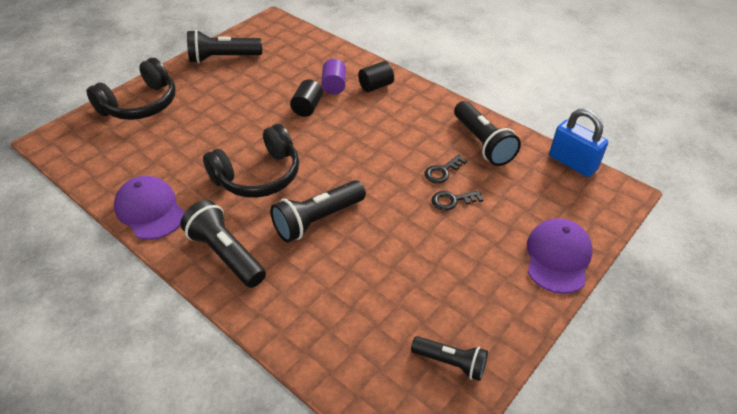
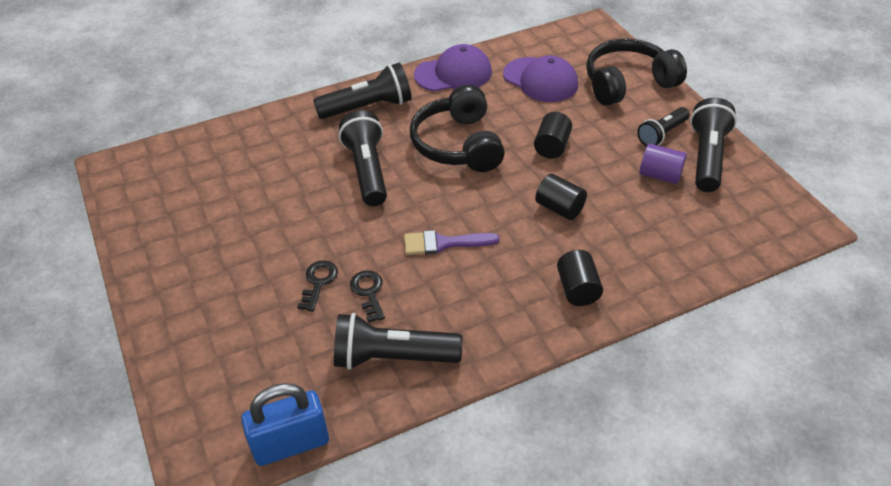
camera: 115 degrees right, 0 degrees up
(140, 104) = (628, 83): black headphones -> black headphones turned 90 degrees clockwise
(239, 125) = (551, 146): none -> black cylinder
(334, 86) = (597, 245): purple cylinder -> purple cylinder (660, 175)
(373, 150) = (443, 243): none -> purple brush
(451, 362) = (152, 206): black flashlight -> black flashlight (662, 134)
(557, 257) = (176, 337): purple cap -> purple cap (540, 80)

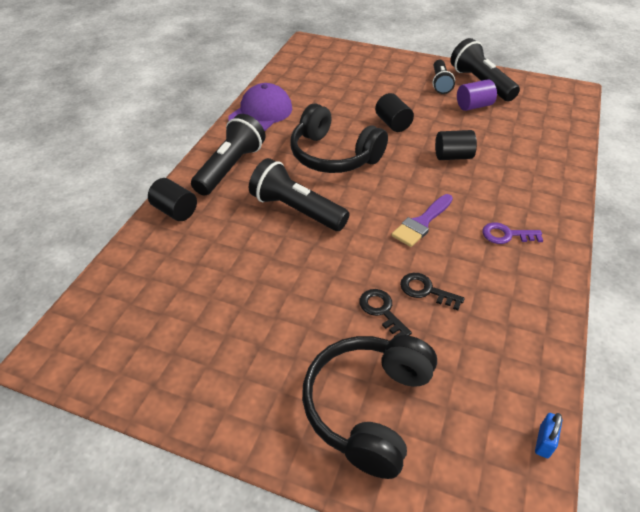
camera: 45 degrees left, 0 degrees up
(291, 444) = (544, 441): blue padlock -> blue padlock, size x0.45
(392, 357) = (507, 320): black flashlight -> none
(497, 301) = (506, 235): none -> purple key
(540, 80) = (325, 88): purple cap -> none
(577, 289) = (534, 196): black cylinder -> black cylinder (175, 211)
(628, 83) = (379, 65): black headphones -> black headphones (368, 407)

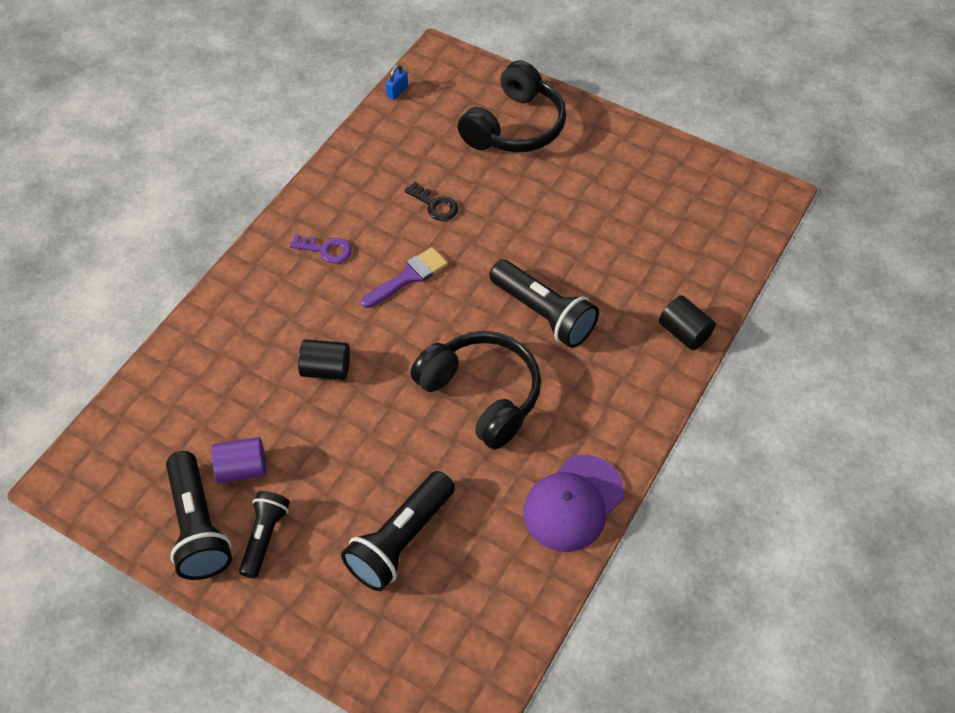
camera: 170 degrees left, 10 degrees up
(230, 167) = (620, 393): black flashlight -> black flashlight (400, 540)
(382, 311) = (482, 192): black key -> none
(392, 123) = (380, 447): black cylinder -> none

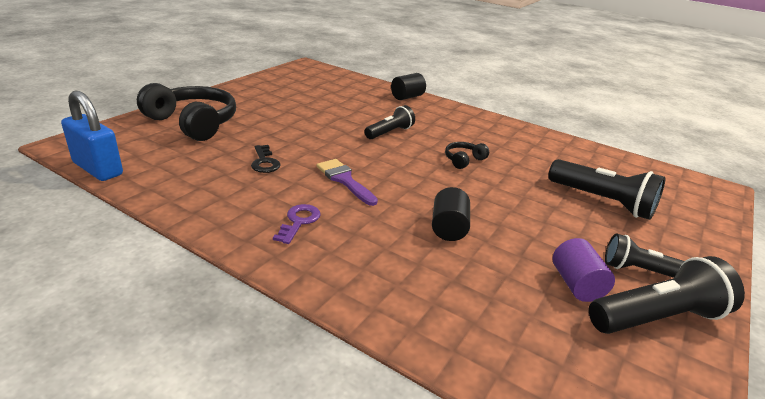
camera: 90 degrees left, 25 degrees down
(397, 92) = (98, 169): blue padlock -> blue padlock, size x2.24
(435, 205) = (264, 162): black key -> black key turned 120 degrees clockwise
(481, 394) = (463, 160): black headphones -> black headphones, size x0.45
(543, 314) = (390, 132): black flashlight -> black flashlight, size x0.63
(573, 503) = (540, 139): purple cap -> none

